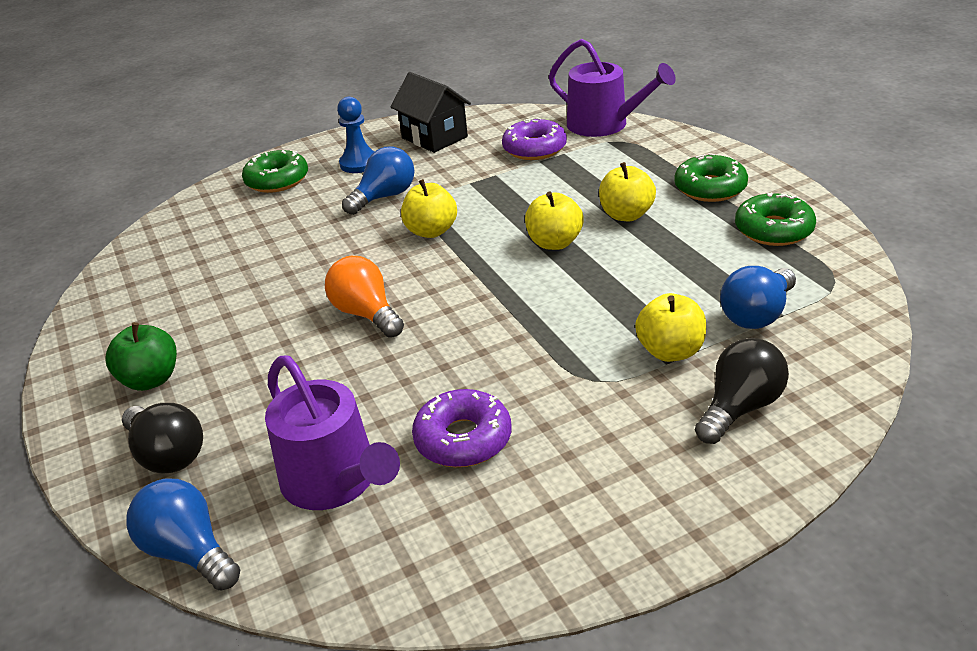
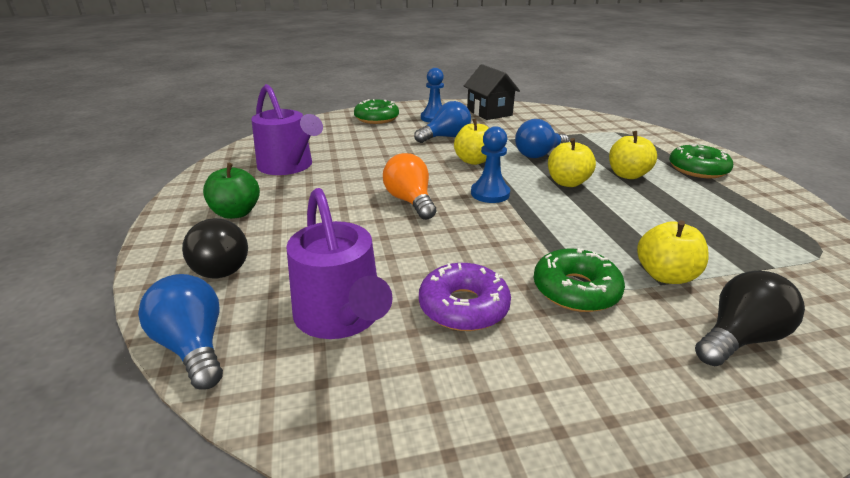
camera: 10 degrees right, 5 degrees down
(462, 281) = (490, 194): none -> blue pawn
(534, 149) = (559, 128): purple donut -> none
(604, 125) = (613, 123): purple watering can -> purple watering can (288, 166)
(757, 315) = (748, 262): blue light bulb -> blue light bulb (538, 154)
(773, 230) = (756, 204): green donut -> green donut (575, 290)

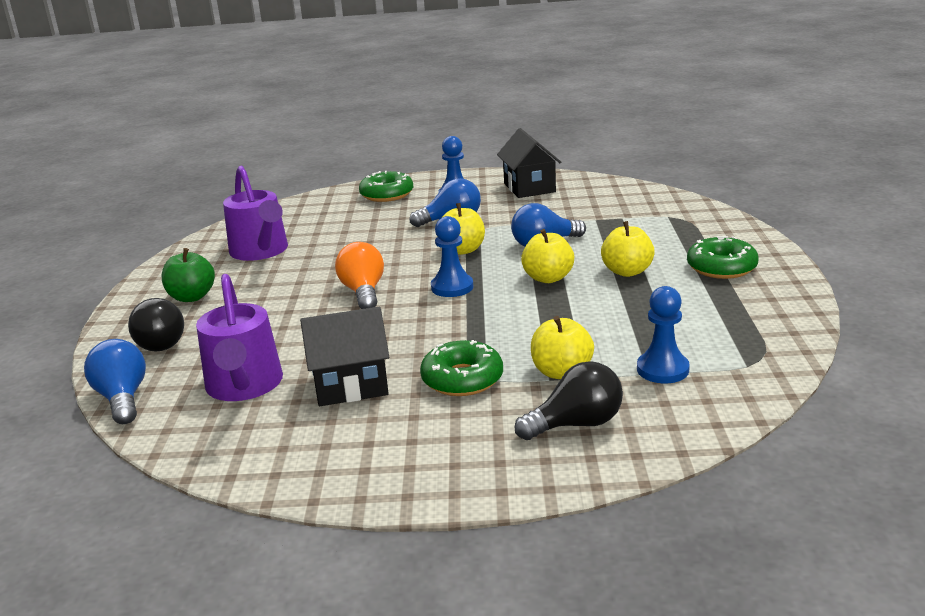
camera: 15 degrees right, 5 degrees down
(463, 307) = (350, 385): purple donut -> black house
(753, 266) = (662, 369): none -> blue pawn

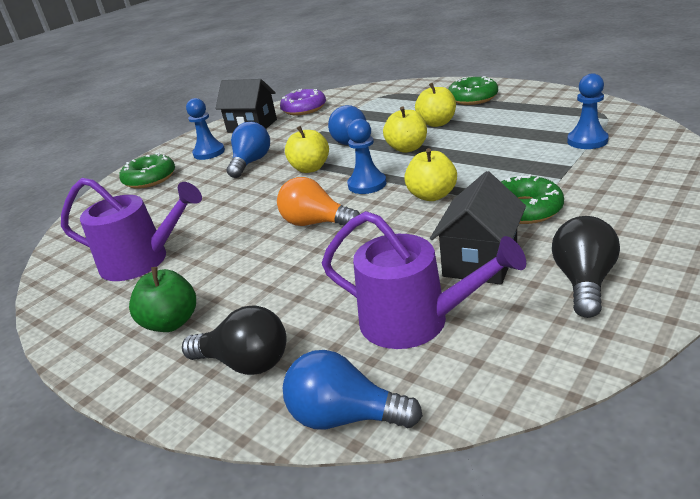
camera: 50 degrees left, 5 degrees up
(561, 372) = (555, 172): yellow apple -> yellow apple (432, 195)
(576, 424) = (635, 182): black light bulb -> black light bulb (584, 282)
(595, 194) = (304, 109): none -> purple donut

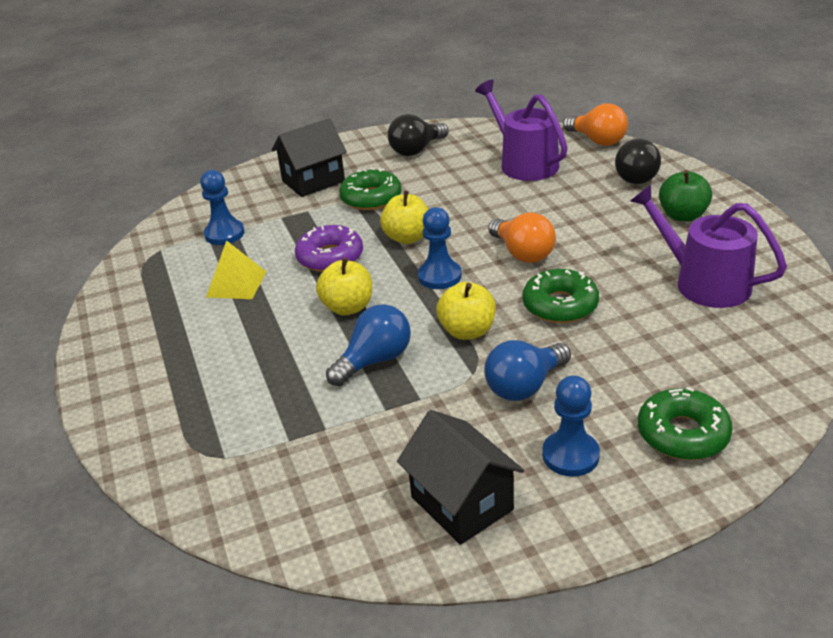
camera: 150 degrees left, 5 degrees up
(245, 363) = (637, 176): black light bulb -> black light bulb turned 120 degrees counterclockwise
(304, 109) = (345, 504): purple donut -> purple donut (330, 257)
(345, 417) = (597, 140): blue light bulb -> orange light bulb
(437, 123) = (266, 333): yellow apple -> none
(472, 98) = (163, 360): green donut -> green donut (560, 305)
(480, 261) = (448, 178): black house -> black house (313, 181)
(506, 128) = (236, 284): none -> yellow pyramid

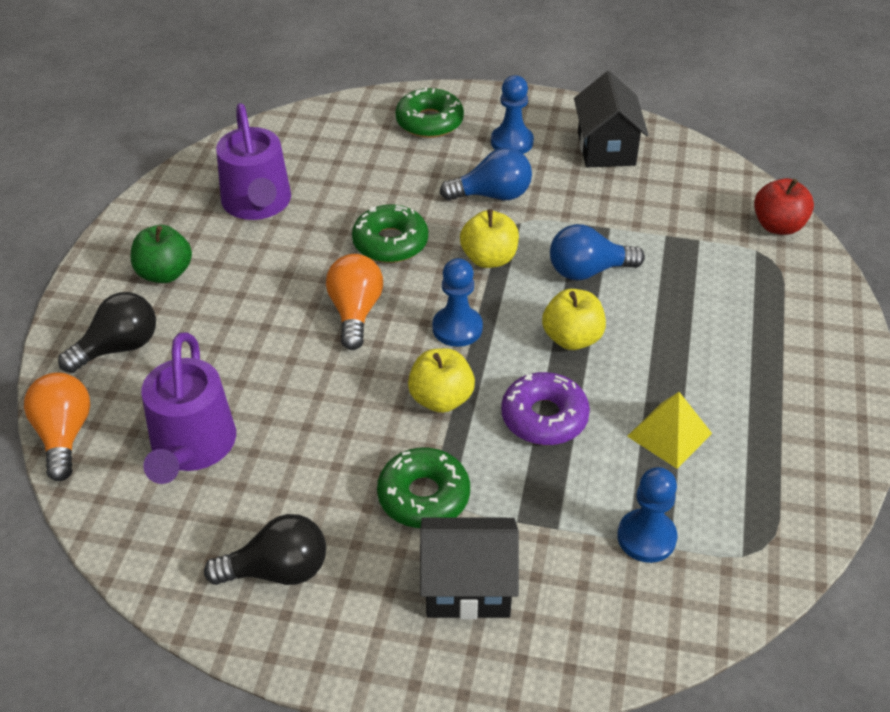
camera: 150 degrees left, 10 degrees up
(209, 498) = (778, 226): none -> red apple

